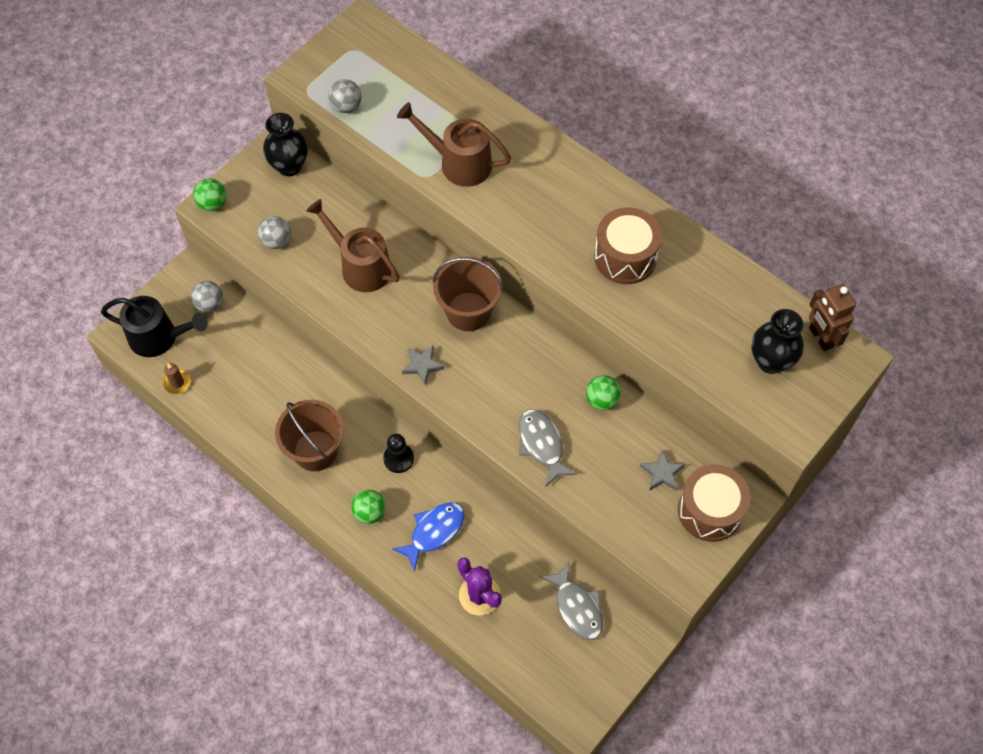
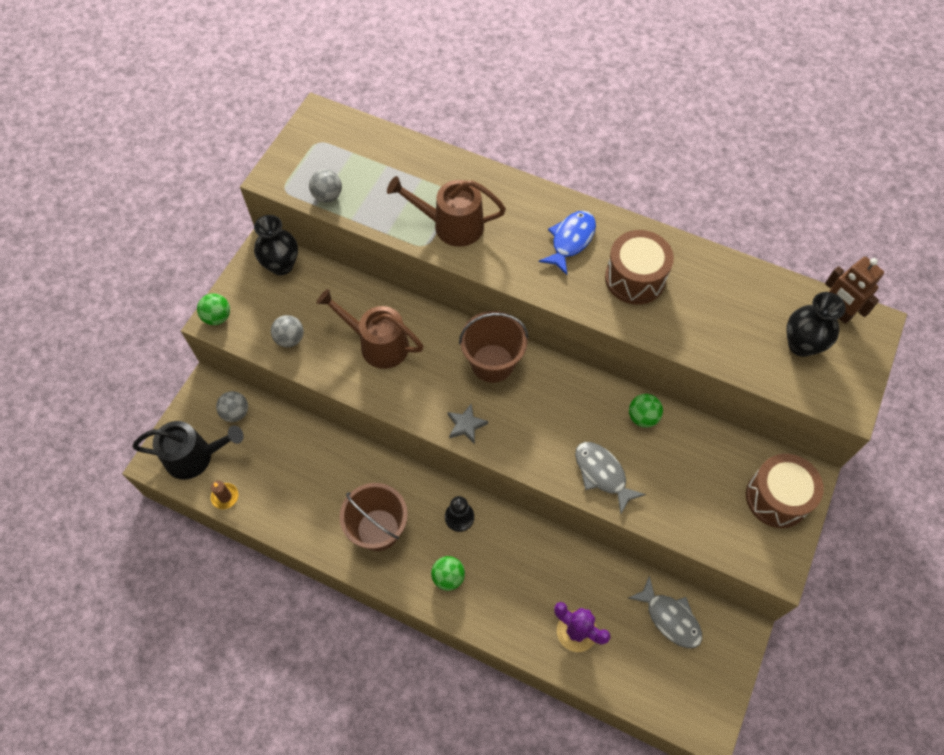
camera: 15 degrees left, 0 degrees up
(434, 532) = (514, 580): blue fish -> blue fish (571, 240)
(662, 473) = (721, 473): grey star -> none

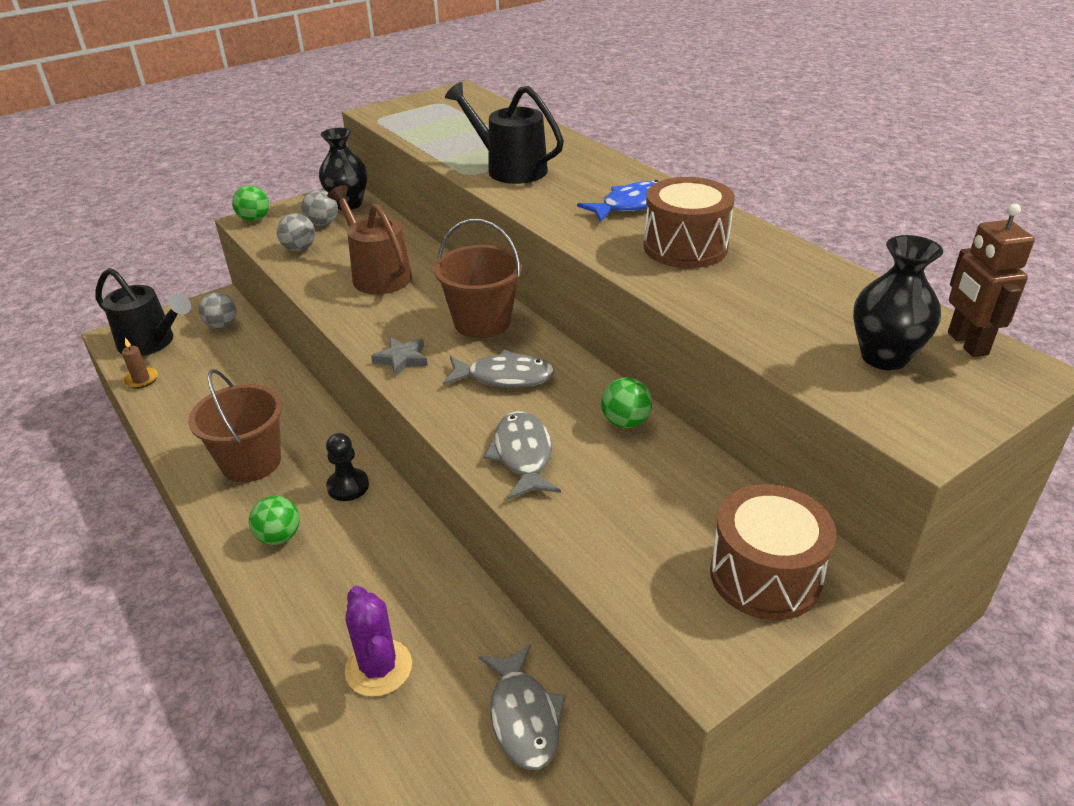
camera: 30 degrees right, 25 degrees down
(327, 196) = (411, 129): grey ball -> grey ball (322, 224)
(451, 225) = (510, 169): brown watering can -> black watering can
(545, 411) = (504, 377): none -> grey fish

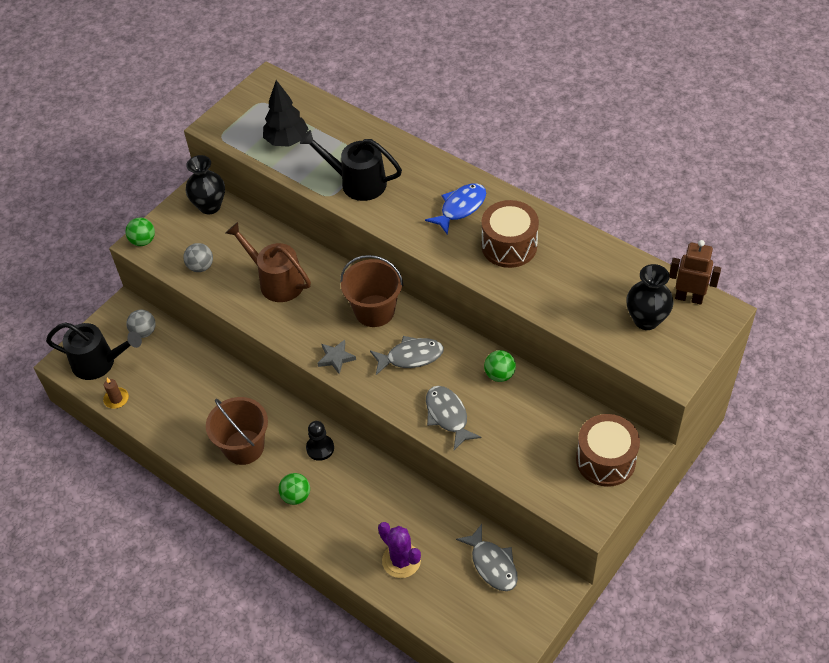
camera: 15 degrees left, 15 degrees up
(322, 224) = (202, 234): grey ball -> none
(448, 130) = (287, 141): none -> black tree
(966, 343) = (689, 297): brown robot -> brown robot turned 135 degrees clockwise

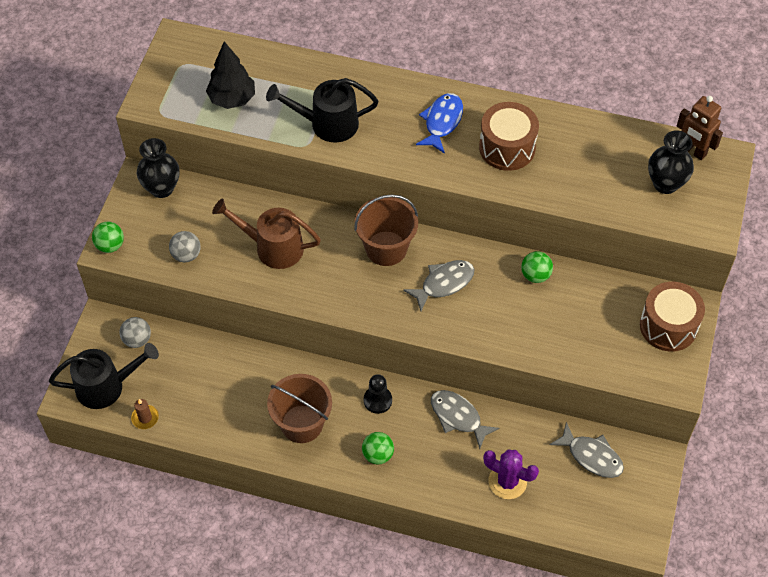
camera: 25 degrees left, 5 degrees up
(336, 358) = (372, 307): grey star -> none
(448, 416) = (507, 330): grey fish -> grey fish (458, 417)
(689, 297) = (693, 151): brown robot -> brown robot turned 135 degrees counterclockwise

